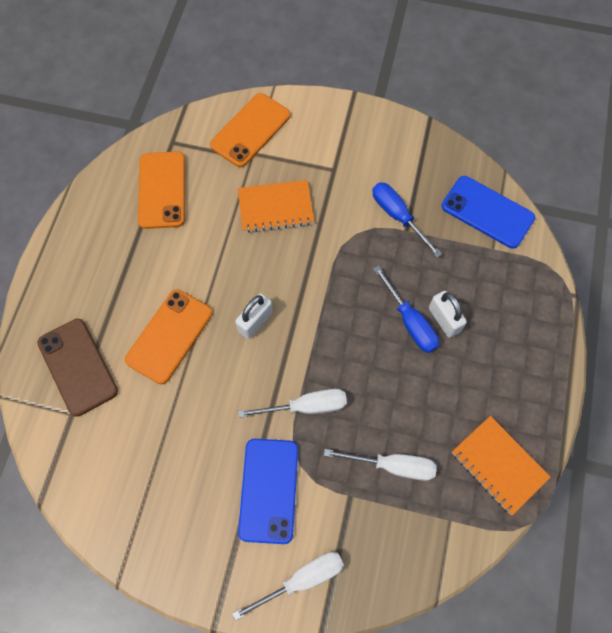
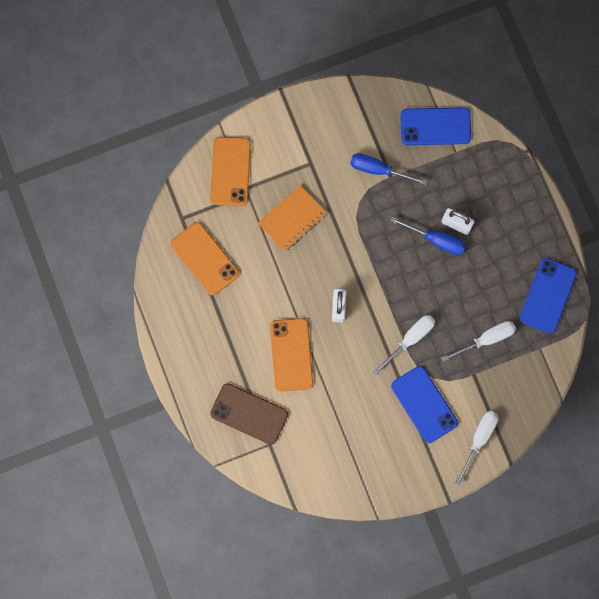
camera: 35 degrees left, 10 degrees up
(499, 465) = (548, 296): orange notebook -> blue phone

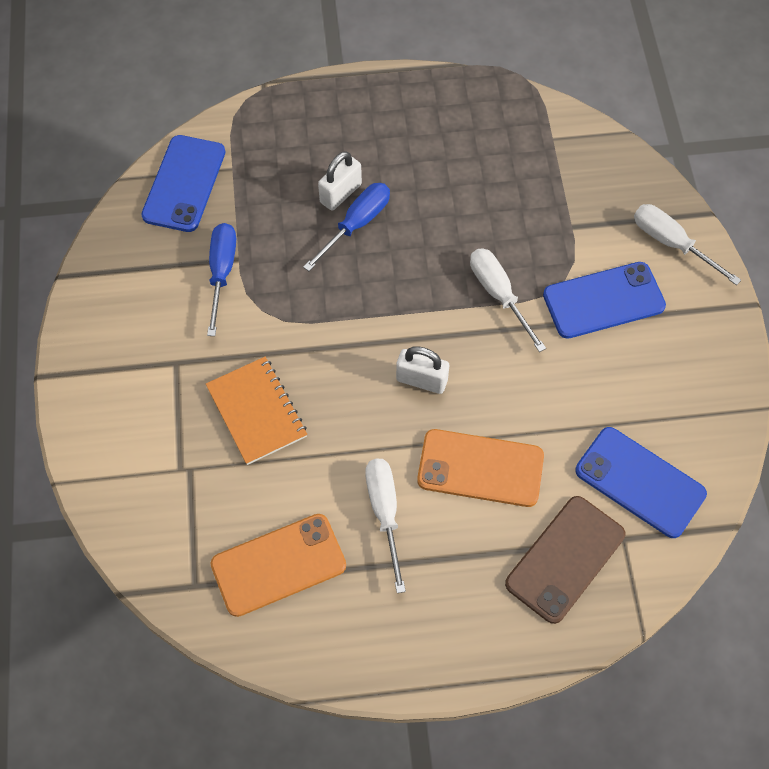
camera: 75 degrees left, 15 degrees down
(230, 171) = (143, 486): orange phone -> none
(378, 170) = (222, 272): blue screwdriver -> blue screwdriver turned 150 degrees clockwise
(486, 339) = (523, 198): white screwdriver -> white screwdriver (384, 513)
(548, 296) = (480, 111): blue phone -> blue phone (640, 482)

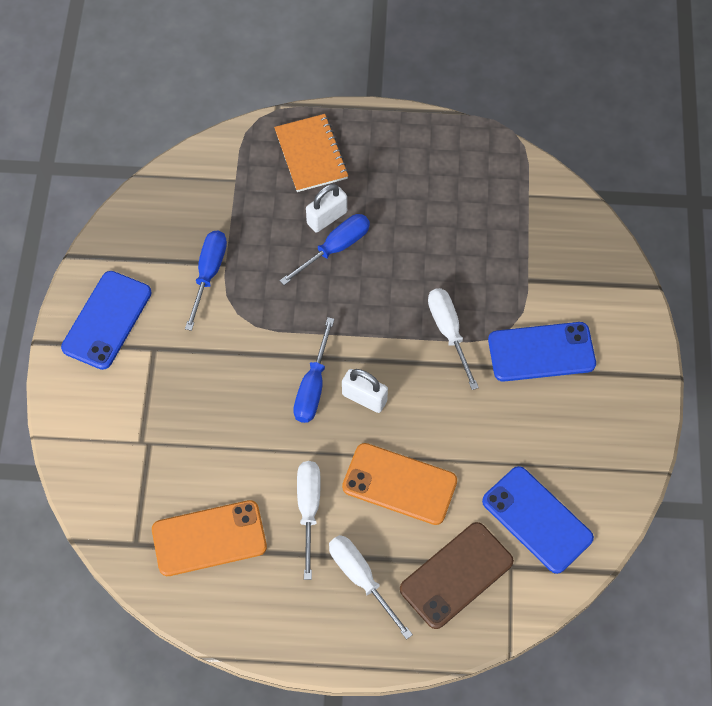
camera: 10 degrees right, 0 degrees up
(184, 184) = (190, 188): blue phone -> blue phone (107, 320)
(257, 411) = (216, 402): orange notebook -> orange notebook (311, 154)
(362, 377) = (313, 386): none -> blue screwdriver
(671, 243) = (615, 309): white screwdriver -> white screwdriver (361, 578)

